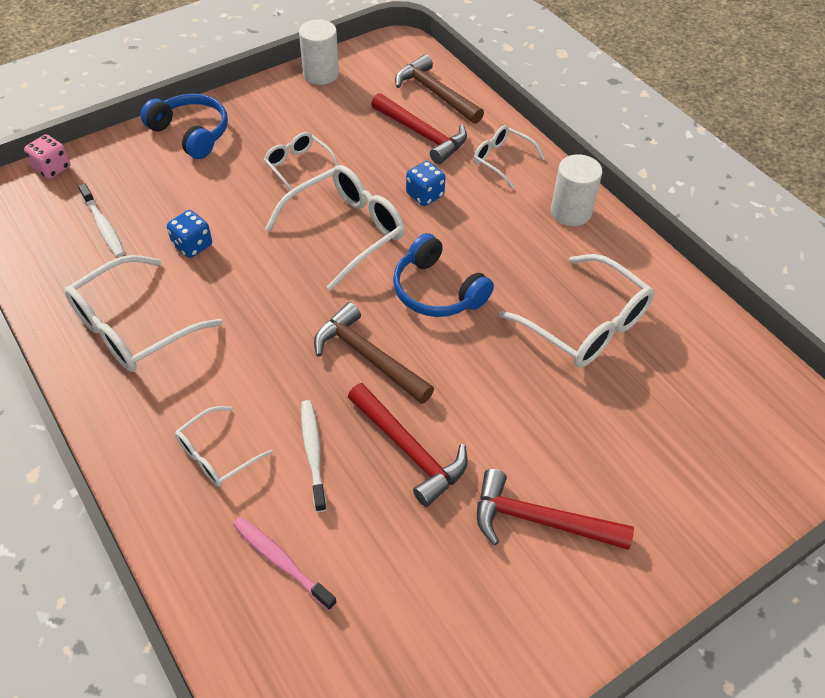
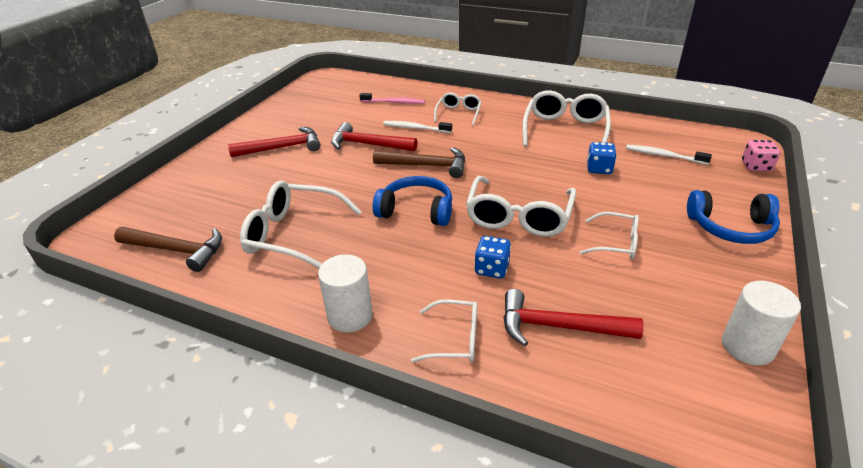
camera: 150 degrees right, 15 degrees down
(313, 453) = (415, 128): white toothbrush -> white toothbrush turned 150 degrees clockwise
(435, 93) = (606, 391): brown hammer -> brown hammer (176, 250)

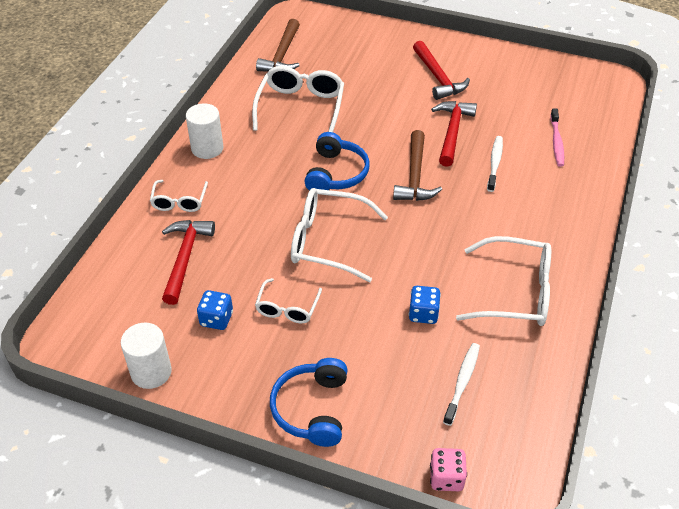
camera: 85 degrees right, 10 degrees up
(458, 113) = (539, 197): white glasses -> none
(492, 269) = (254, 222): blue dice -> blue dice (216, 319)

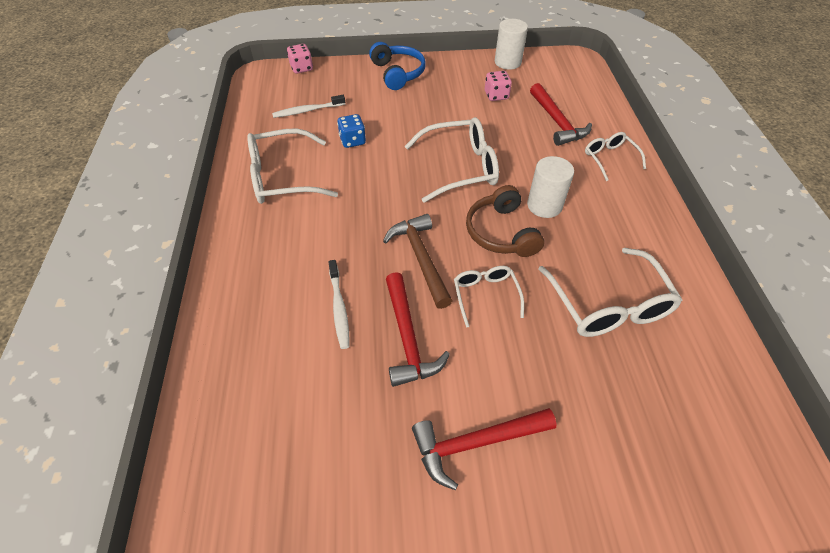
camera: 155 degrees right, 5 degrees up
(207, 148) = (645, 215): white cylinder -> white cylinder (544, 205)
(216, 319) = (496, 95): blue dice -> pink dice
(282, 55) = (719, 393): brown hammer -> none
(287, 308) = (454, 115): white glasses -> white glasses (485, 296)
(336, 173) = (501, 232): blue headphones -> brown headphones
(438, 77) = (476, 443): red hammer -> red hammer turned 60 degrees counterclockwise
(462, 382) = (307, 111): white toothbrush -> white toothbrush turned 75 degrees clockwise
(556, 142) = (267, 374): pink toothbrush -> none

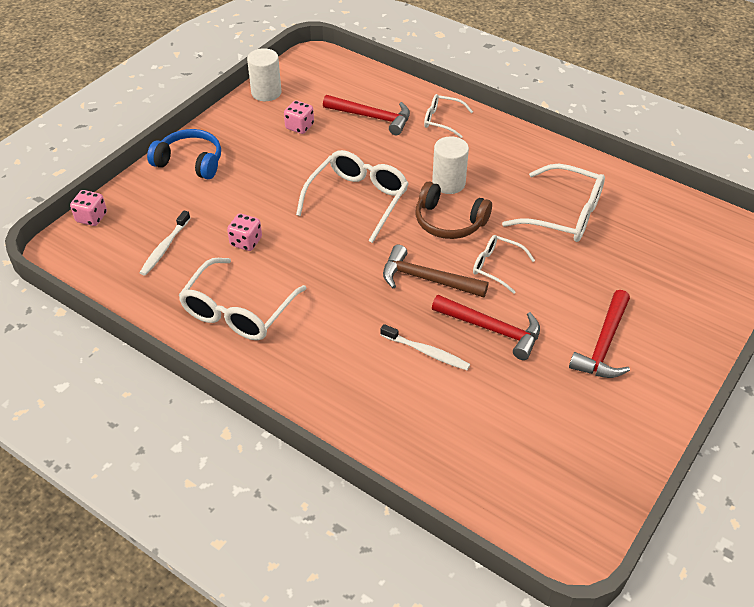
camera: 50 degrees left, 5 degrees down
(352, 141) = (246, 242): blue dice -> pink dice

